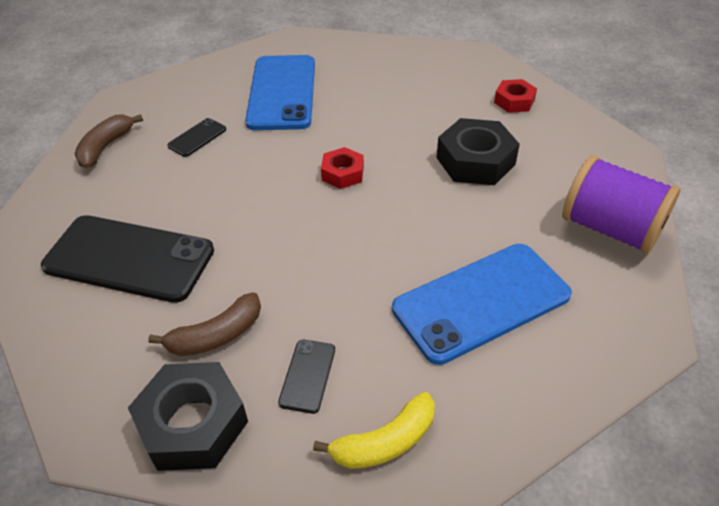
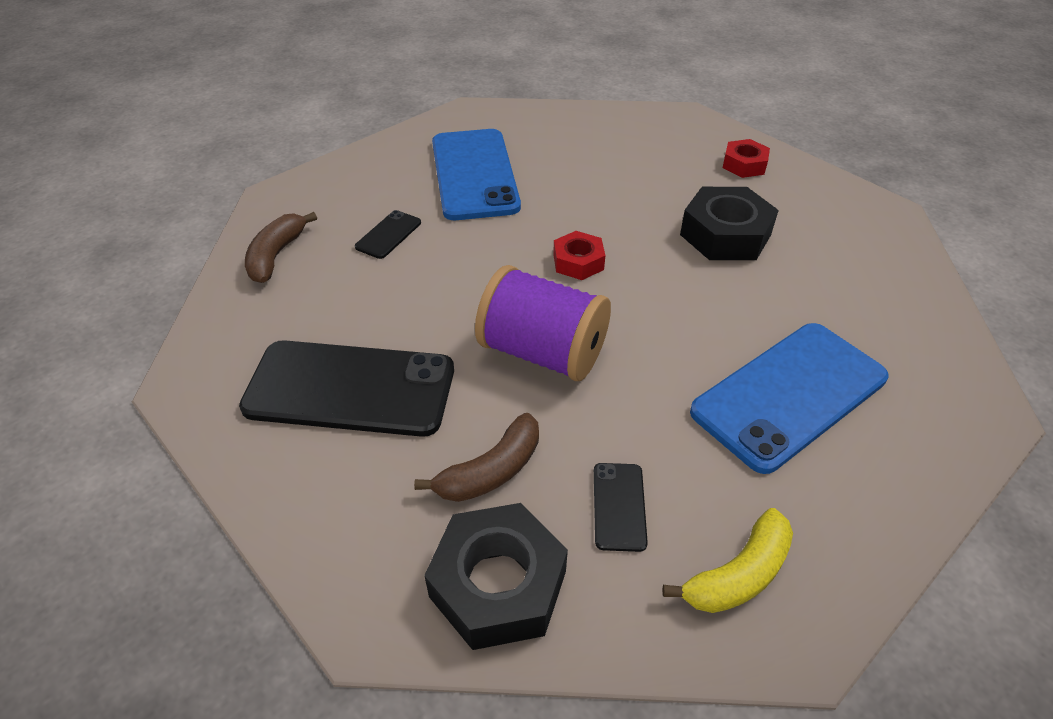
camera: 10 degrees left, 0 degrees up
(610, 229) = (900, 297): purple spool -> purple spool (543, 352)

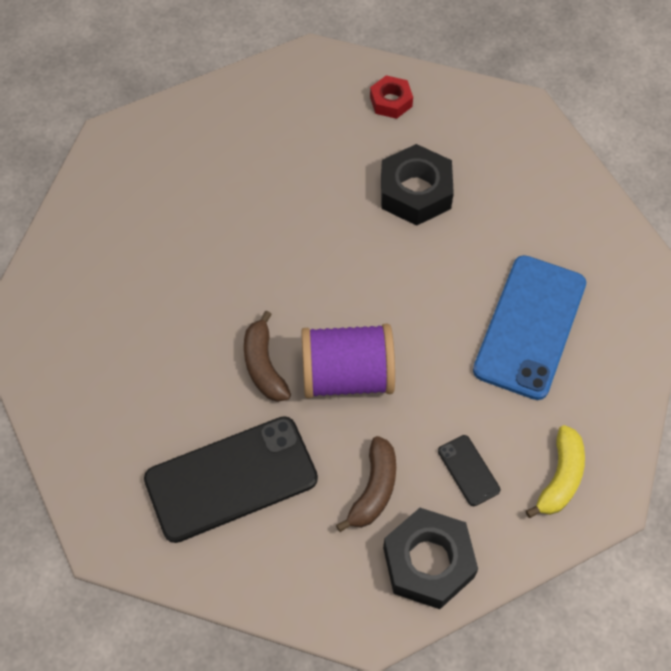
camera: 30 degrees left, 15 degrees up
(276, 255) = (70, 390): brown banana -> brown banana (264, 366)
(388, 235) = (148, 321): black phone -> none
(474, 174) = (172, 217): blue phone -> none
(578, 262) = (320, 276): red nut -> none

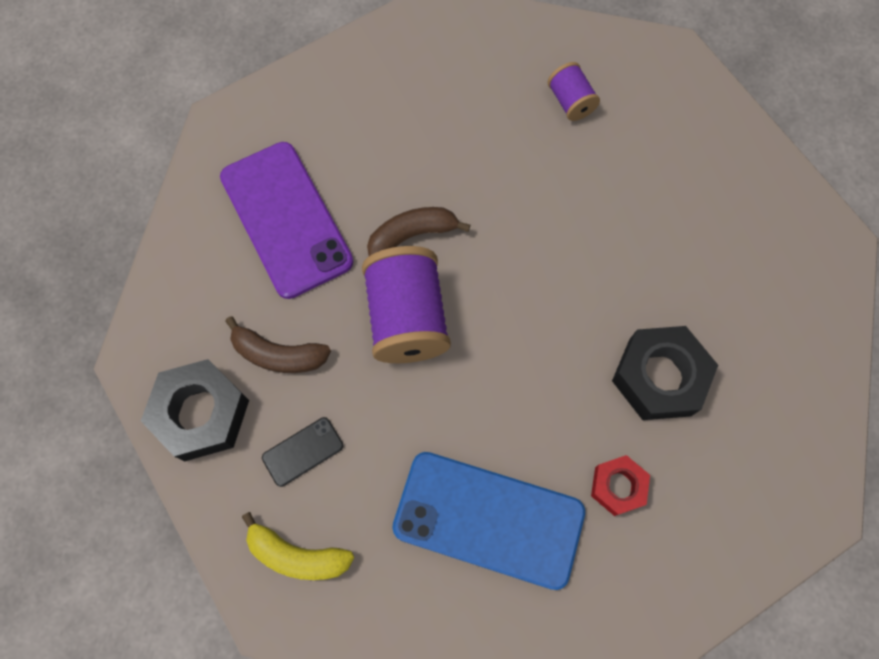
camera: 85 degrees right, 10 degrees up
(144, 222) = (570, 102): none -> purple spool
(231, 479) = (286, 219): black phone -> purple phone
(391, 101) = (791, 340): red nut -> red nut (618, 486)

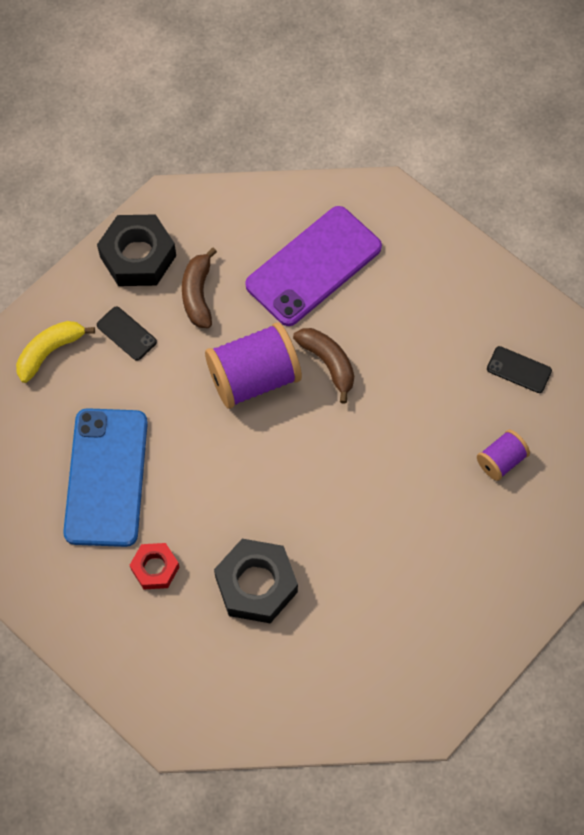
camera: 75 degrees right, 5 degrees down
(297, 555) = (50, 352): yellow banana -> yellow banana turned 45 degrees clockwise
(474, 58) = (519, 370): none -> black phone

